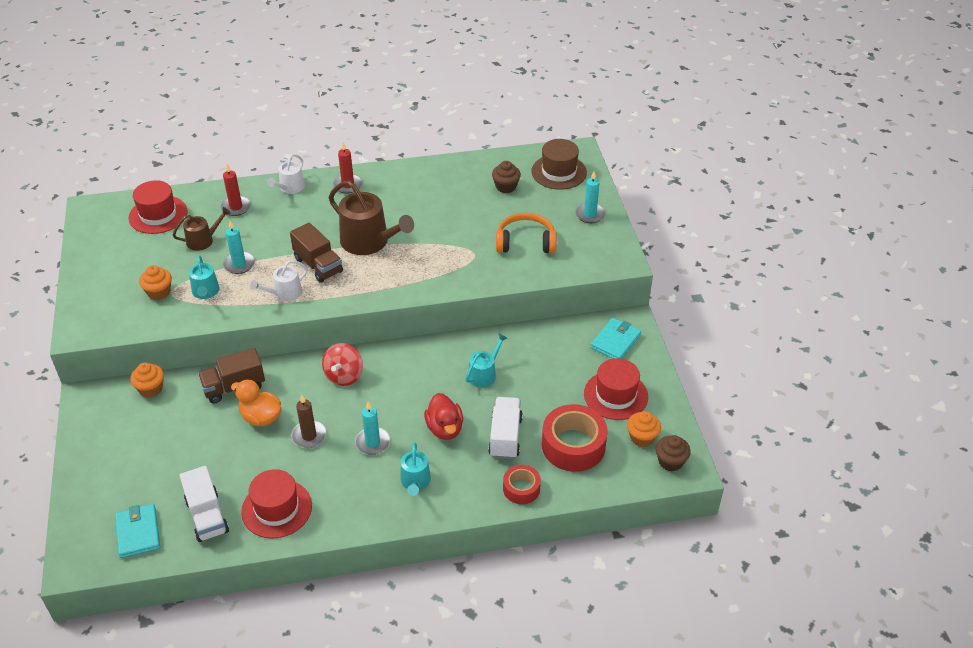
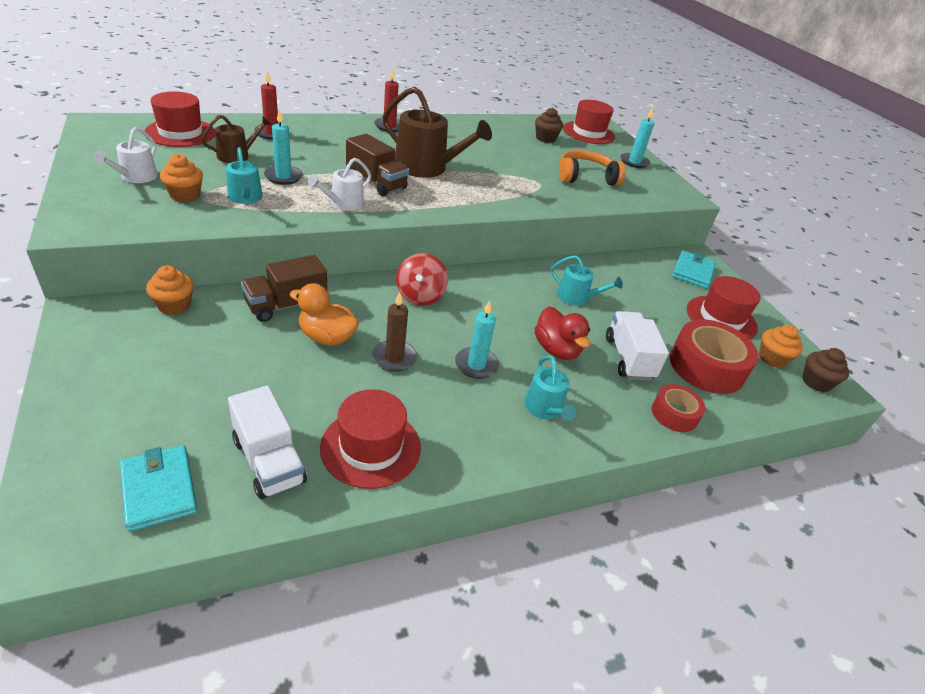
camera: 15 degrees left, 5 degrees down
(290, 188) = (329, 124): white watering can -> white watering can (136, 177)
(484, 374) = (576, 297): turquoise watering can -> turquoise watering can turned 90 degrees clockwise
(559, 172) = (588, 133): brown hat -> red hat

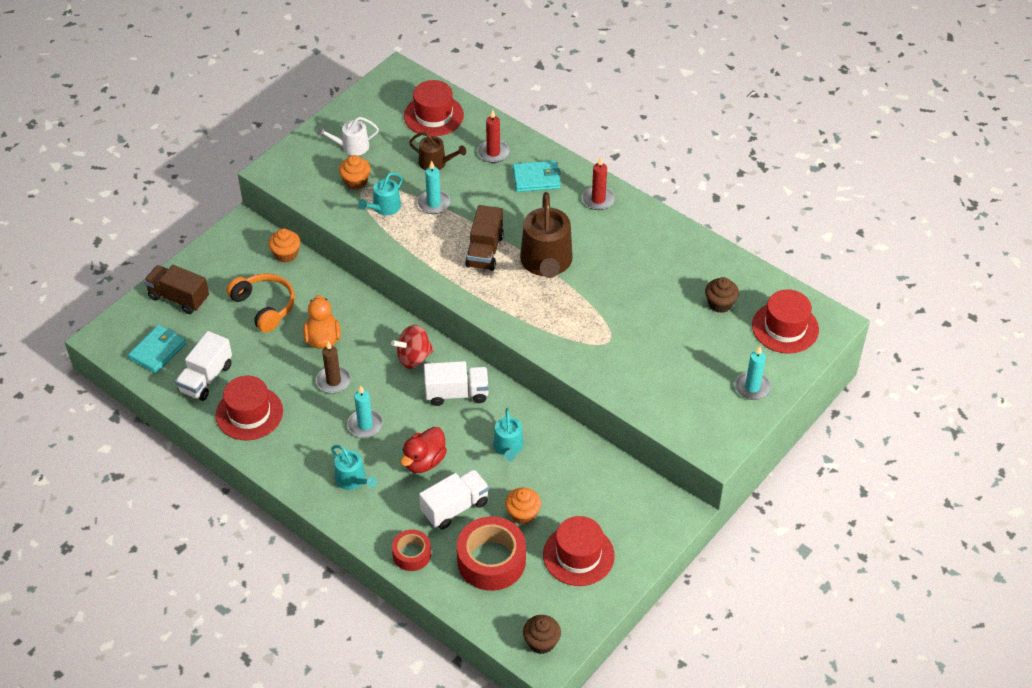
camera: 65 degrees right, 10 degrees up
(286, 305) = (335, 300): brown truck -> brown truck (179, 298)
(343, 203) = (432, 254): white watering can -> none
(489, 294) = (457, 393): none -> white truck
(545, 409) = (353, 480): turquoise watering can -> turquoise watering can turned 90 degrees counterclockwise
(586, 177) = (663, 365): orange headphones -> orange headphones (264, 306)
(692, 272) = (643, 515): turquoise wallet -> turquoise wallet (536, 178)
(772, 358) = (548, 604): orange cupcake -> orange cupcake (523, 514)

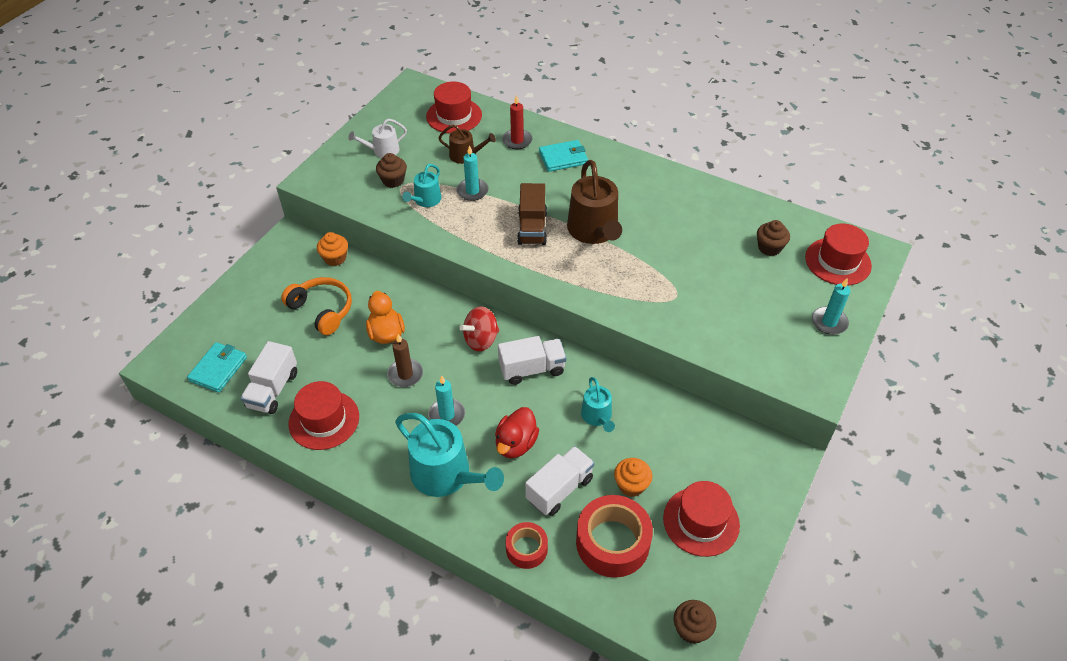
camera: 10 degrees left, 0 degrees up
(179, 298) = (234, 313): brown truck -> none
(353, 480) = (446, 475): turquoise watering can -> turquoise watering can, size x1.83
(356, 181) = (393, 180): orange cupcake -> brown cupcake
(598, 200) = (625, 169): red candle -> none

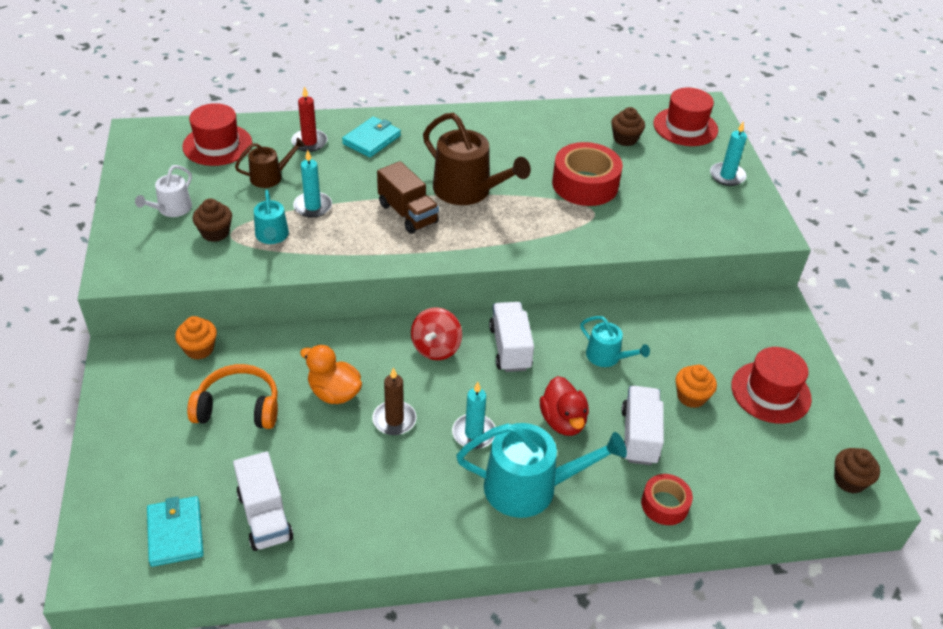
camera: 40 degrees left, 5 degrees down
(324, 420) = (354, 512): red hat -> none
(532, 369) = (510, 348): white truck -> white truck turned 45 degrees counterclockwise
(612, 542) = (725, 452): red tape -> red tape (585, 184)

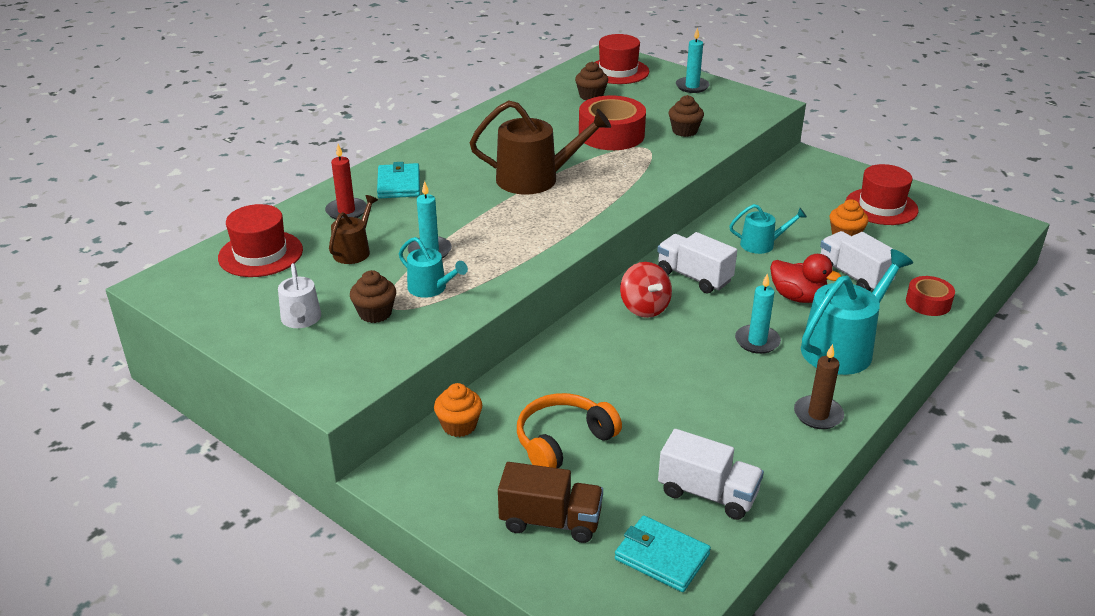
camera: 40 degrees left, 10 degrees down
(334, 393) = (620, 382): orange duck -> none
(394, 420) = (692, 369): brown candle -> brown candle (818, 415)
(408, 213) = (516, 216): brown truck -> brown truck (550, 521)
(849, 480) = (991, 226): brown cupcake -> brown cupcake (684, 131)

